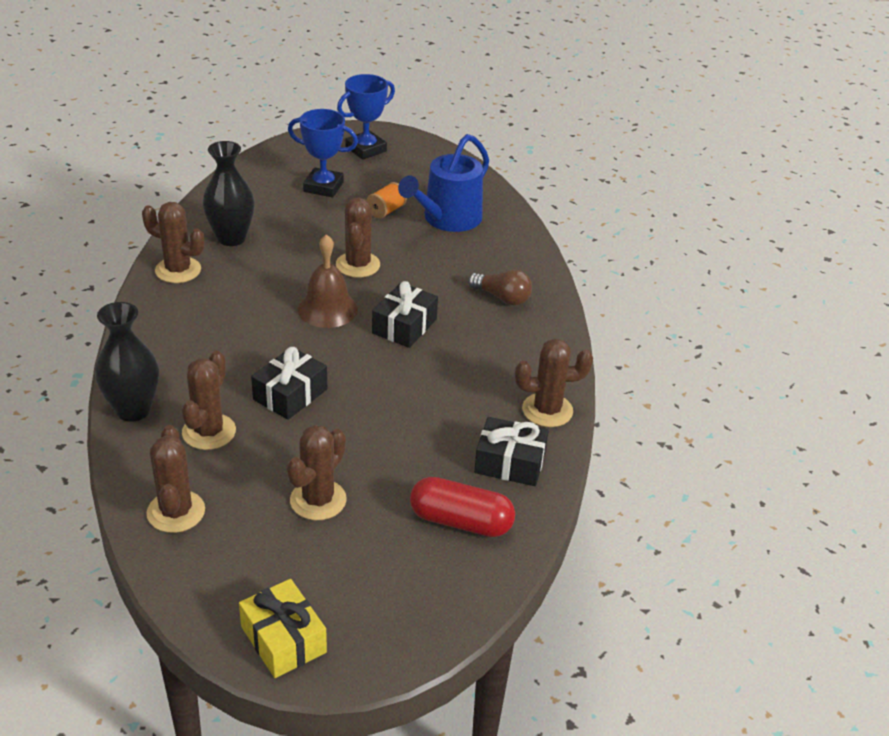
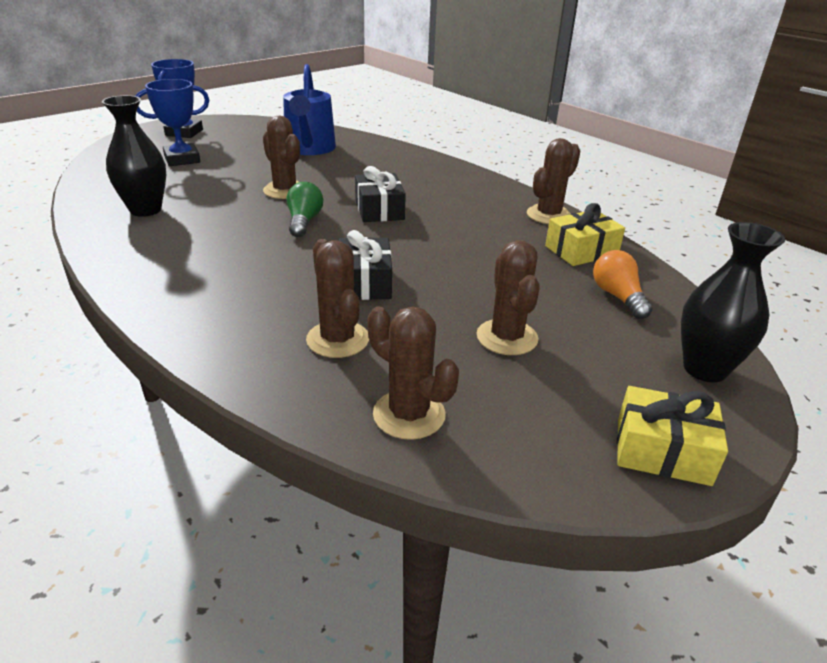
camera: 40 degrees left, 5 degrees down
(133, 410) = (235, 360): black vase -> black vase (704, 369)
(178, 270) = (123, 246): brown cactus -> none
(327, 309) = (304, 222): brown bell -> green light bulb
(386, 211) = (256, 157): orange spool -> none
(461, 522) = (618, 297): red capsule -> orange light bulb
(502, 298) = (417, 173): brown light bulb -> none
(510, 463) = (581, 250): black gift -> yellow gift

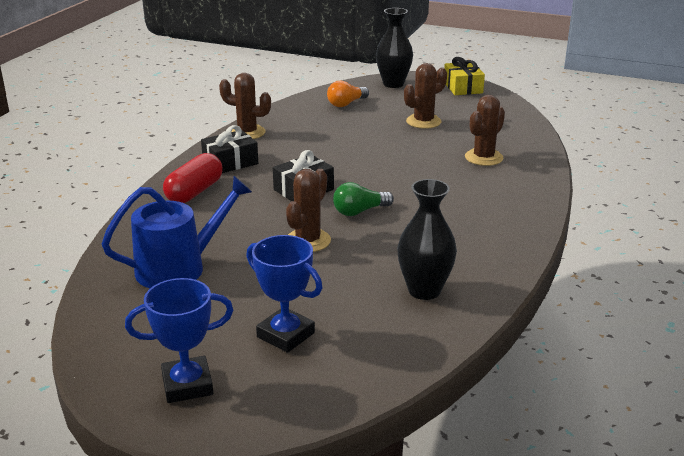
camera: 115 degrees left, 5 degrees down
(364, 282) = (418, 166): black gift -> black gift (230, 162)
(409, 414) = (511, 130): brown cactus -> none
(425, 171) = (194, 192): none -> red capsule
(581, 250) = (296, 117): yellow gift -> none

